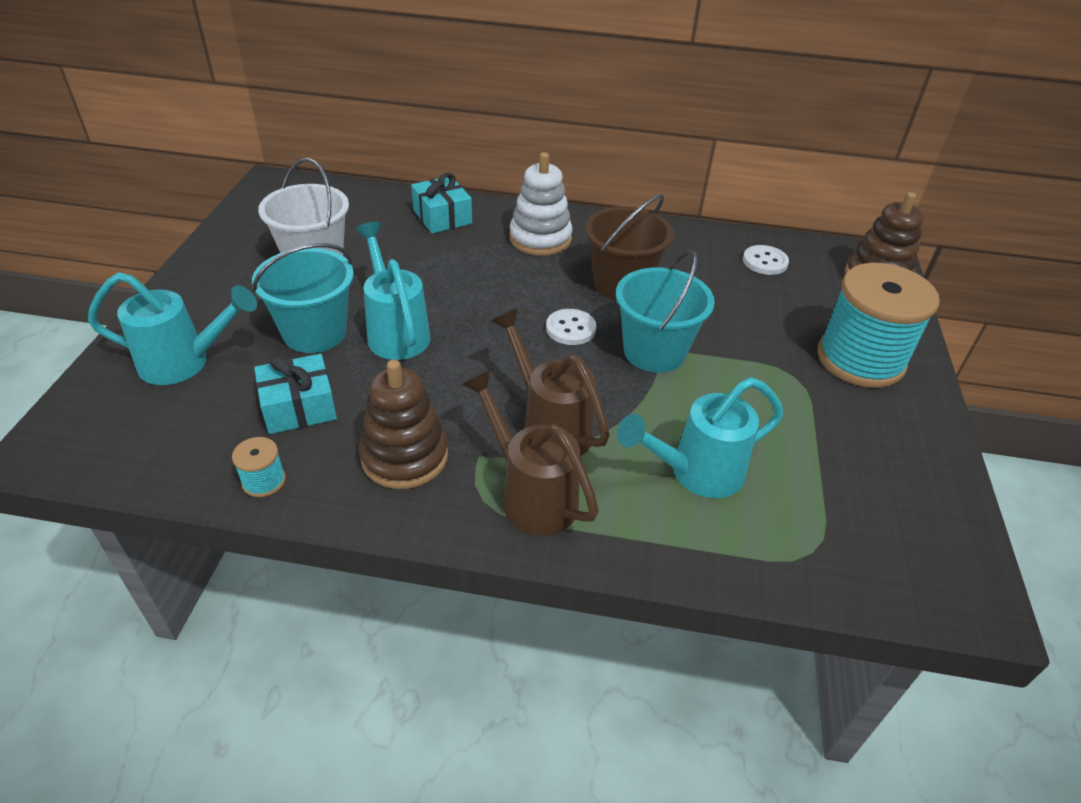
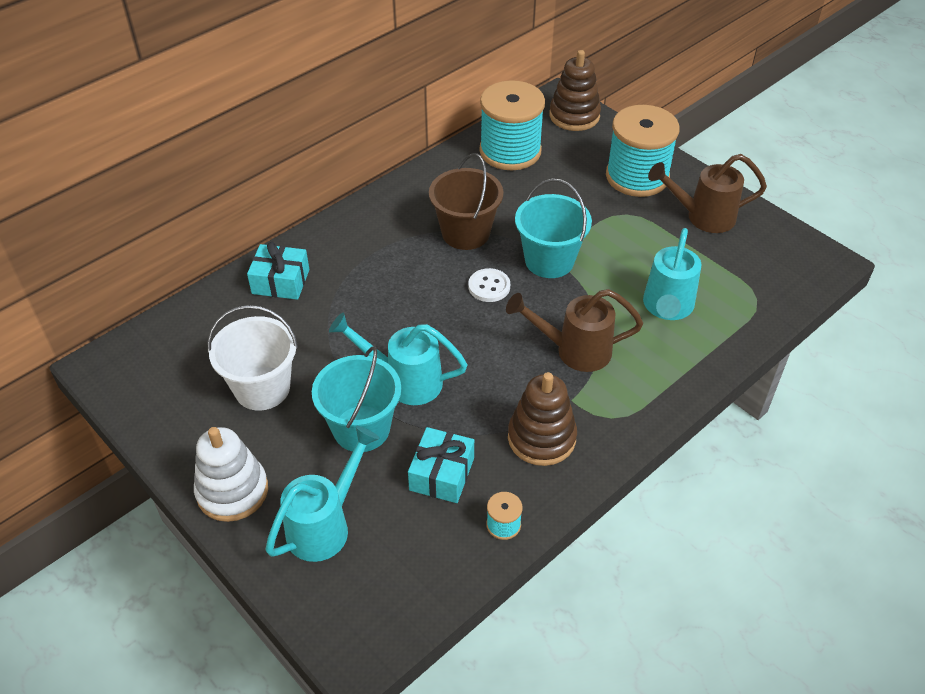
camera: 50 degrees left, 5 degrees up
(530, 494) = (624, 392): brown watering can -> brown watering can (702, 217)
(540, 238) = (369, 243): white stacking toy -> white stacking toy (232, 491)
(765, 262) = (510, 151): white button -> turquoise spool

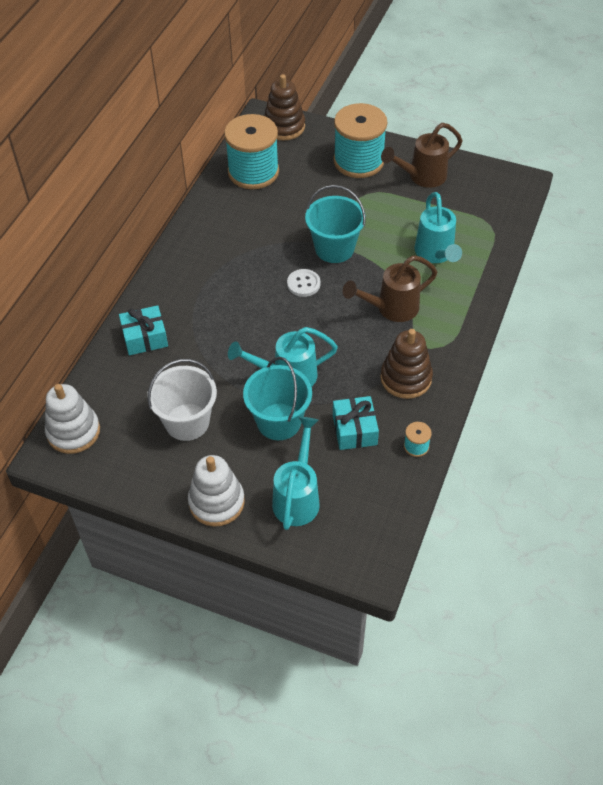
camera: 25 degrees left, 5 degrees up
(141, 351) = (73, 432): none -> white stacking toy
(465, 233) = (261, 249): brown bucket -> none

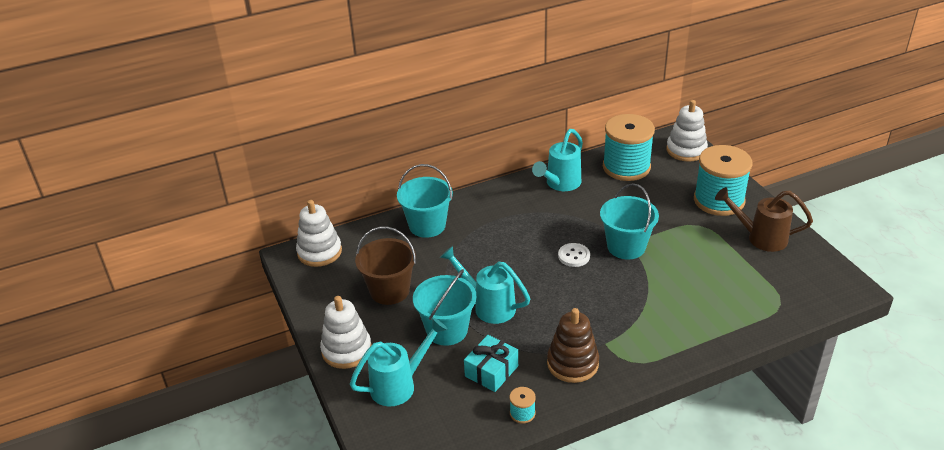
camera: 45 degrees right, 15 degrees down
(145, 337) = (427, 225): turquoise gift -> turquoise bucket
(187, 422) = (389, 291): white bucket -> brown bucket
(284, 127) = (686, 150): brown stacking toy -> white stacking toy
(391, 309) = (620, 311): brown watering can -> none
(436, 254) = (704, 296): turquoise watering can -> turquoise watering can (560, 184)

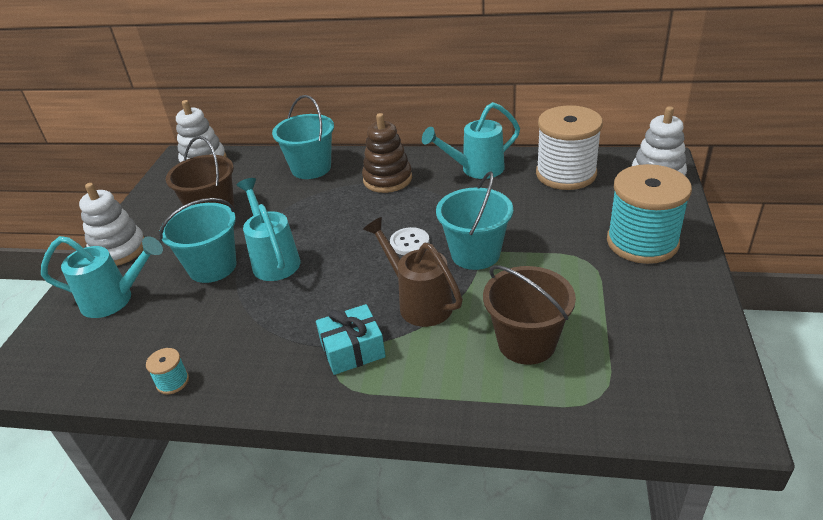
camera: 35 degrees right, 0 degrees up
(491, 371) = (200, 324): turquoise gift -> turquoise gift (352, 350)
(572, 363) = (279, 353): brown stacking toy -> brown stacking toy (387, 179)
(626, 167) = (566, 174): turquoise spool -> white spool
(714, 290) = (526, 343): none -> brown bucket
(760, 238) = (654, 303): brown watering can -> brown watering can (419, 302)

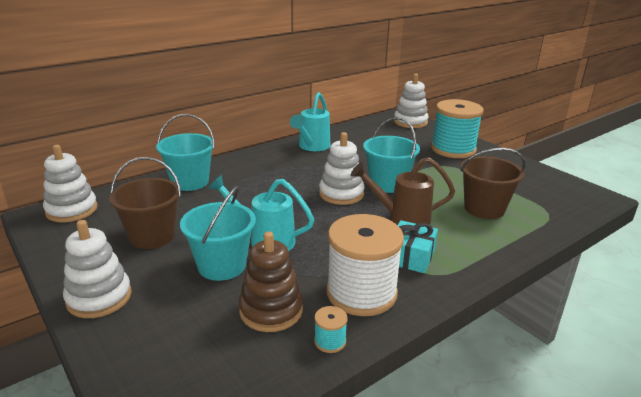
camera: 50 degrees left, 10 degrees down
(116, 299) = (169, 328): turquoise watering can -> none
(387, 179) = (263, 169): brown stacking toy -> brown stacking toy (271, 310)
(409, 243) = (341, 194): white button -> white stacking toy
(566, 174) = (366, 134): white spool -> white spool (361, 293)

